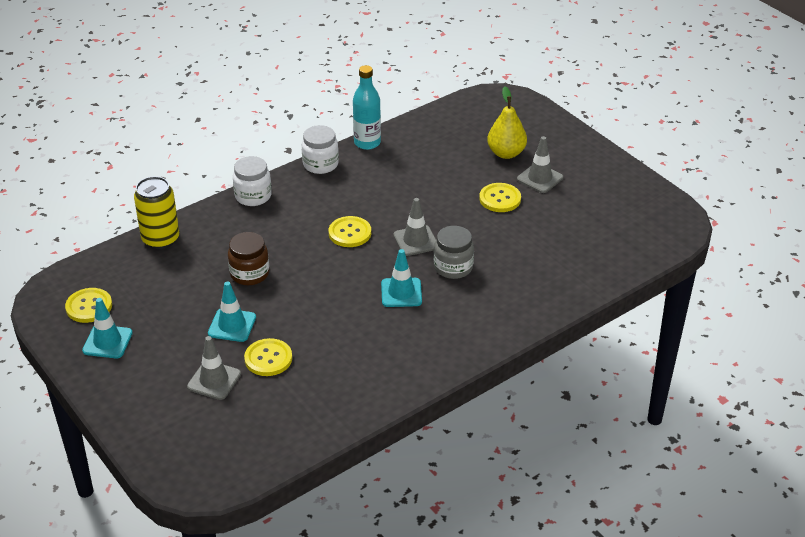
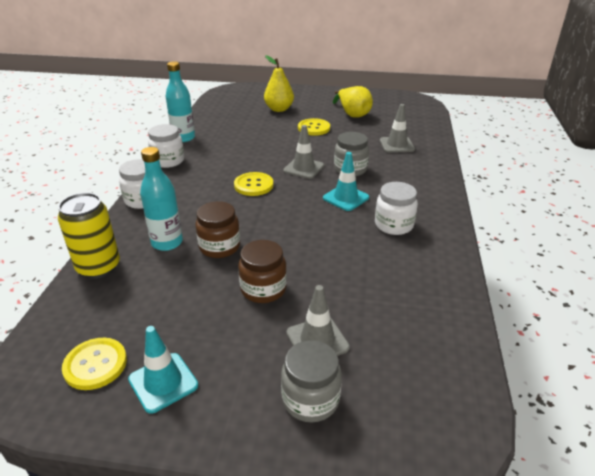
camera: 45 degrees left, 5 degrees down
(163, 407) = (310, 399): none -> grey jar
(222, 247) = (167, 243): none -> turquoise bottle
(232, 325) = (263, 289): turquoise traffic cone -> brown jar
(268, 358) = (331, 293): yellow button -> none
(396, 341) = (394, 225): none -> white jar
(540, 178) = (317, 111): grey traffic cone -> grey traffic cone (396, 145)
(570, 203) = (352, 114): none -> yellow pear

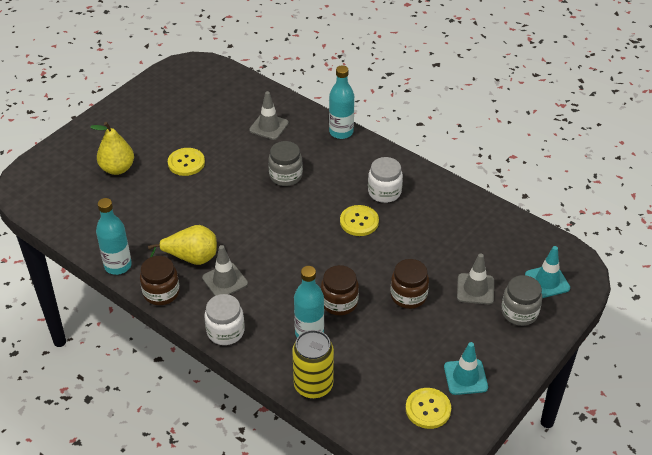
camera: 60 degrees left, 10 degrees up
(168, 161) = (161, 292): white jar -> brown jar
(253, 185) = (261, 248): yellow button -> yellow button (359, 221)
(303, 168) = (258, 204): grey traffic cone -> grey traffic cone (225, 281)
(345, 198) = (327, 200): turquoise traffic cone -> turquoise traffic cone (547, 281)
(352, 114) = (181, 122): yellow pear -> yellow pear (191, 258)
(439, 177) = (341, 132): none -> turquoise bottle

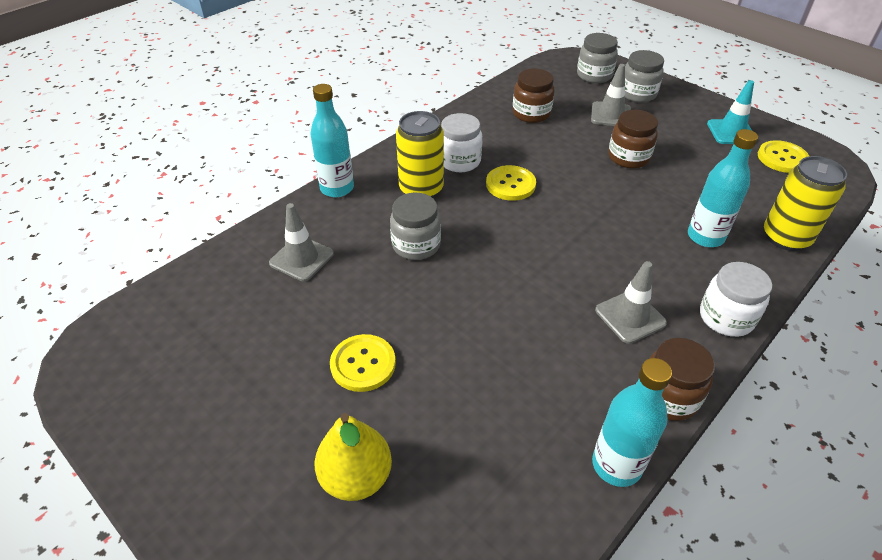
camera: 85 degrees left, 0 degrees up
(191, 258) = (588, 357): yellow pear -> none
(339, 302) = (649, 209): brown jar -> brown jar (531, 113)
(346, 174) = (421, 189): none -> yellow can
(547, 281) = (594, 75): turquoise traffic cone -> grey jar

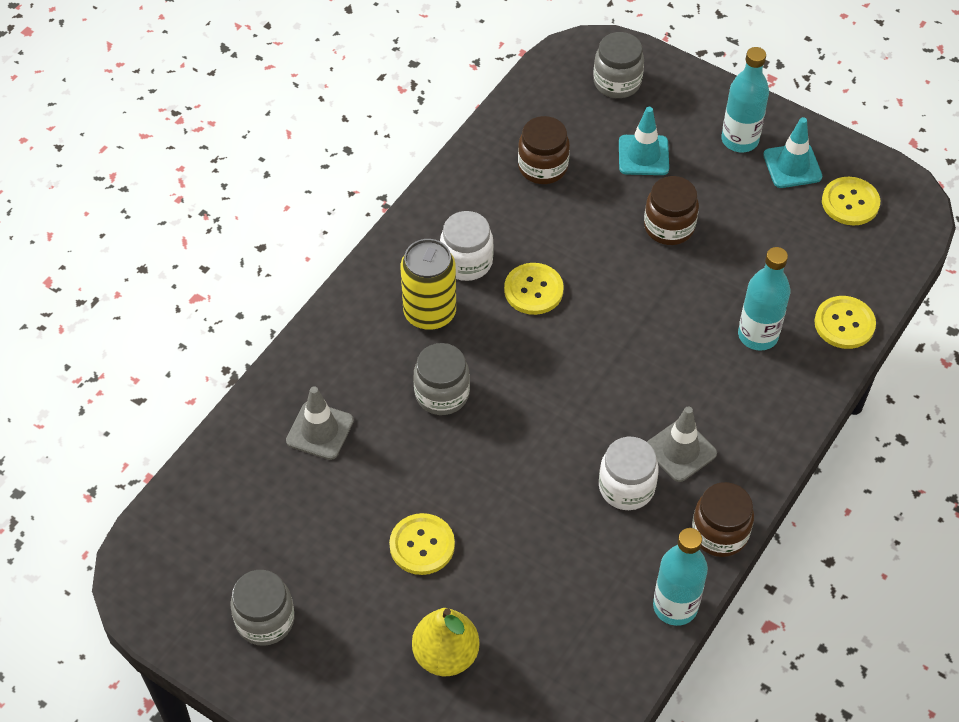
camera: 10 degrees left, 10 degrees up
(337, 188) = (329, 326): turquoise bottle -> turquoise bottle (739, 140)
(610, 115) = (643, 155): grey traffic cone -> turquoise traffic cone
(637, 94) = (675, 111): grey jar -> grey jar (265, 620)
(726, 318) = (776, 437): white jar -> white jar (626, 487)
(786, 237) = (844, 324): yellow can -> yellow button

